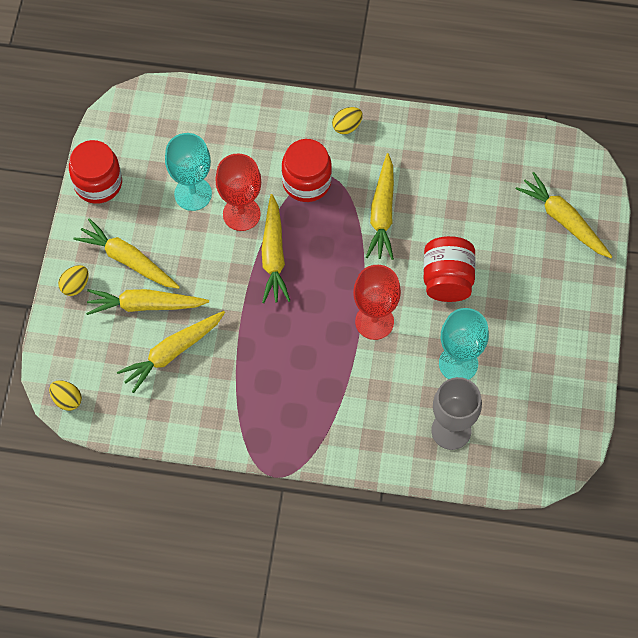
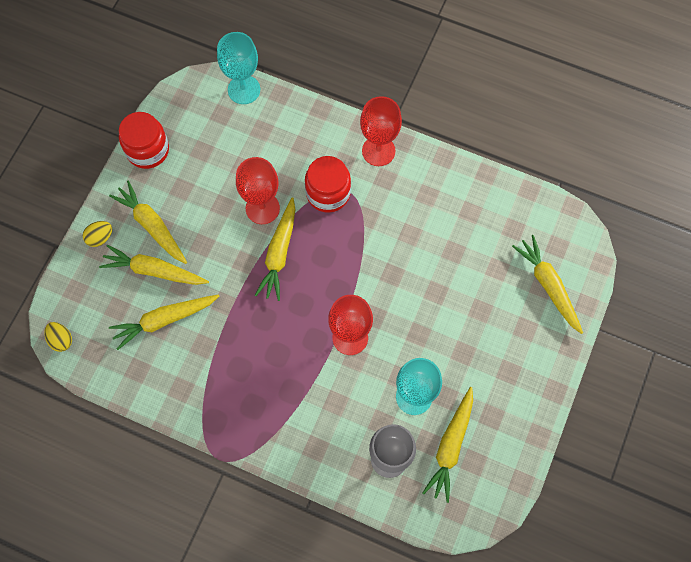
camera: 15 degrees right, 5 degrees up
(193, 194) = (226, 179): turquoise goblet -> turquoise goblet (244, 89)
(347, 126) = (378, 151): yellow egg -> red goblet
(382, 213) = (386, 238): yellow carrot -> yellow carrot (450, 446)
(447, 279) = (426, 315): red jar -> none

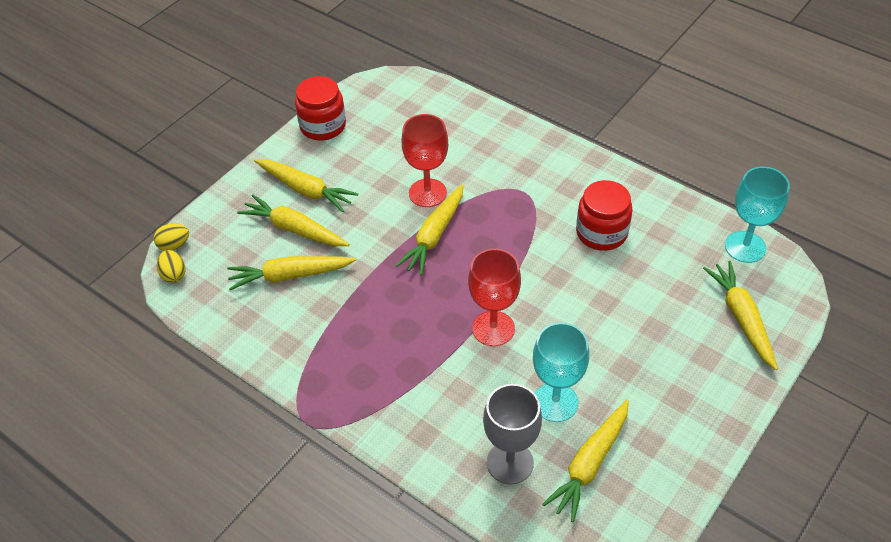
camera: 15 degrees right, 20 degrees down
(100, 237) = (248, 191): yellow egg -> yellow egg (174, 245)
(152, 226) = (305, 190): yellow carrot -> yellow carrot turned 150 degrees clockwise
(244, 89) = (437, 91): turquoise goblet -> turquoise goblet (745, 247)
(328, 193) = (502, 191): red jar -> red jar (601, 233)
(378, 151) = (567, 162): red goblet -> none

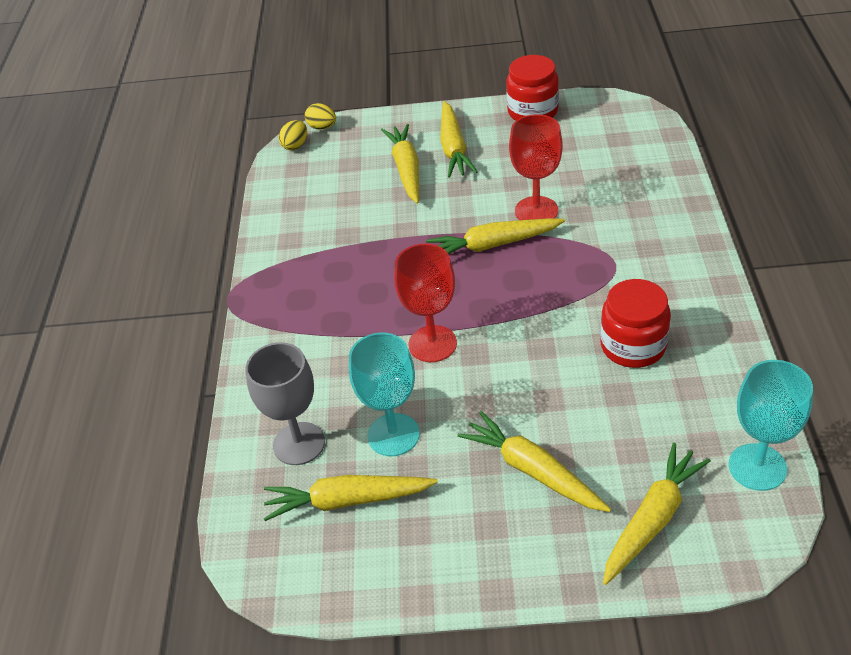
camera: 55 degrees right, 5 degrees down
(290, 276) = (358, 198): yellow carrot -> yellow carrot (532, 470)

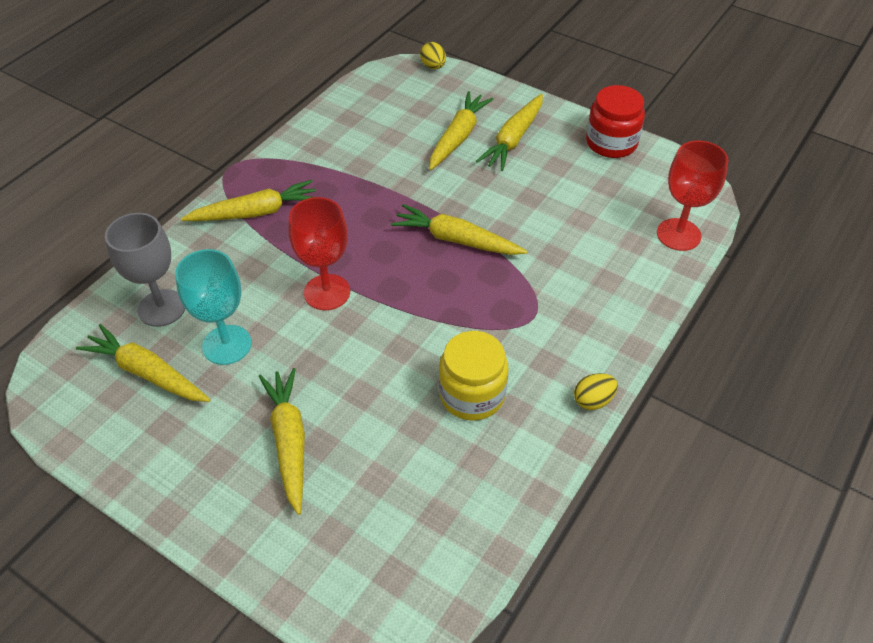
camera: 30 degrees right, 5 degrees up
(295, 145) = (398, 71): yellow egg -> yellow egg (593, 400)
(536, 211) = (520, 231): red goblet -> red goblet (678, 234)
(633, 346) = (472, 394): red jar -> yellow jar
(652, 519) = (331, 545): yellow carrot -> yellow carrot (255, 212)
(757, 467) = (457, 565): turquoise goblet -> none

